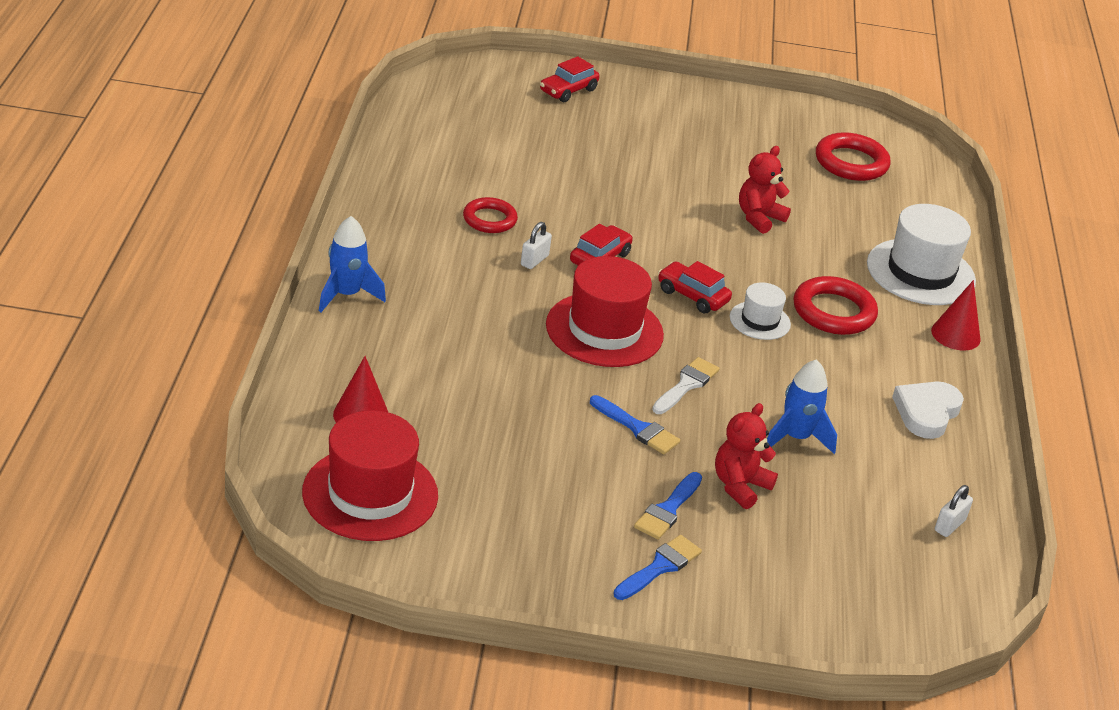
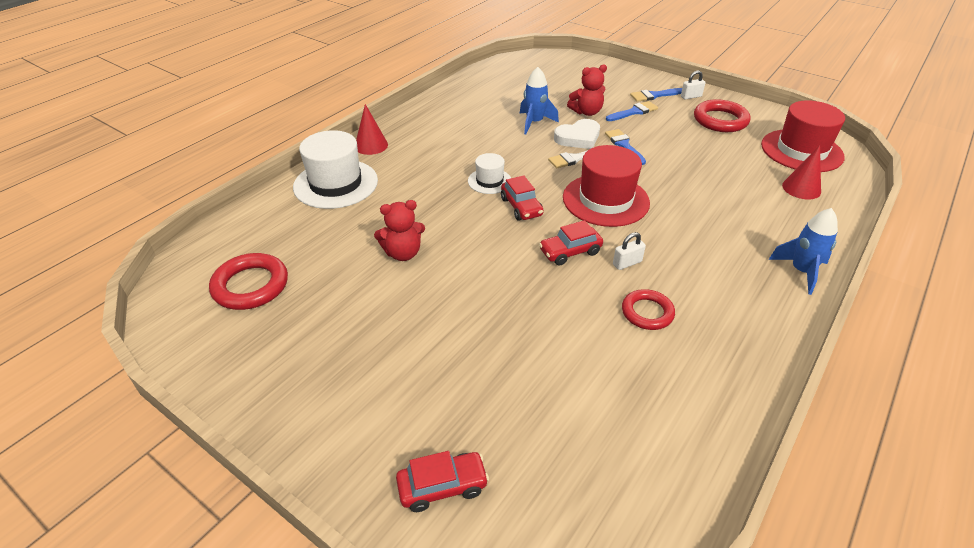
camera: 145 degrees left, 5 degrees up
(833, 312) = (432, 175): red ring -> red ring (720, 120)
(926, 412) = (446, 117): white heart -> white heart (578, 138)
(949, 525) = (495, 80): white padlock -> white padlock (691, 96)

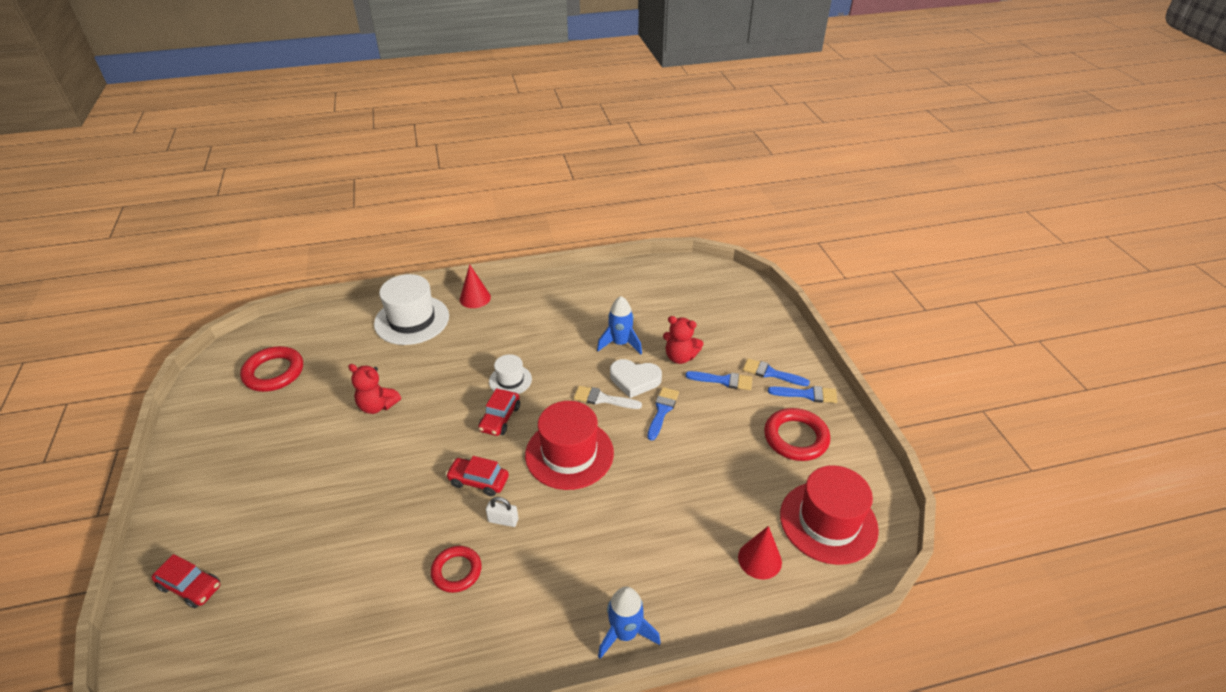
camera: 40 degrees right, 0 degrees up
(691, 96) = (807, 394): white padlock -> blue brush

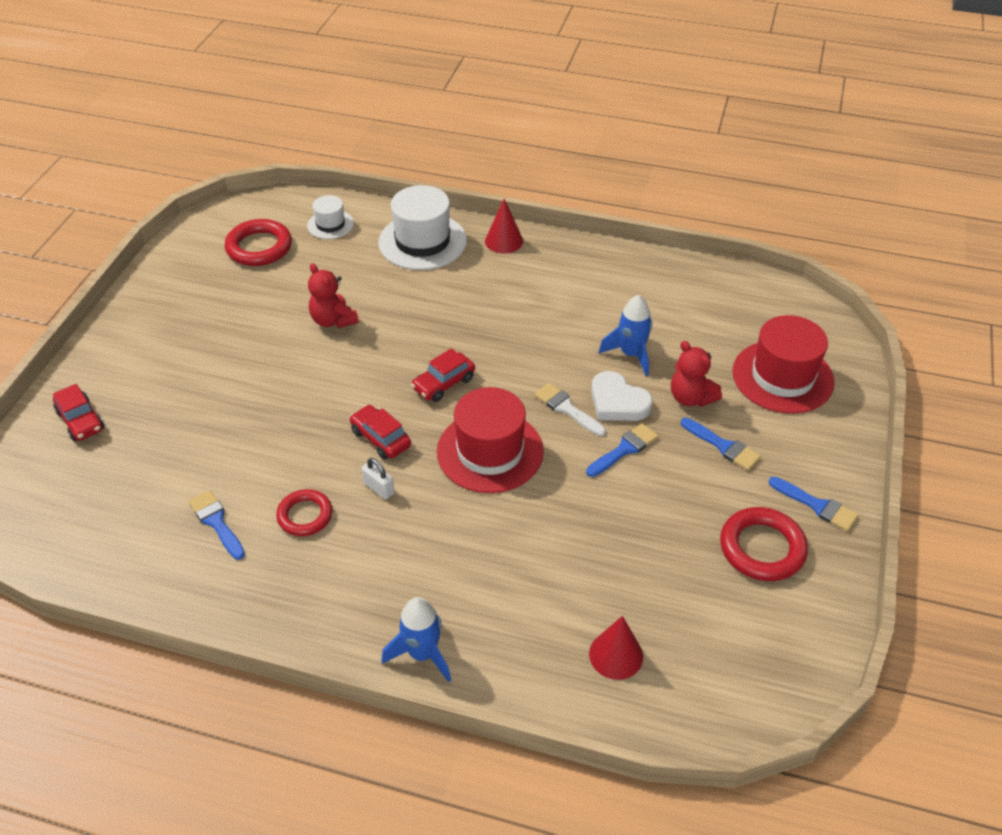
camera: 30 degrees right, 5 degrees up
(510, 380) = (481, 347): white hat -> white hat (330, 224)
(771, 373) = (790, 462): blue brush -> blue brush (216, 522)
(828, 522) = (727, 656): red hat -> red hat (782, 377)

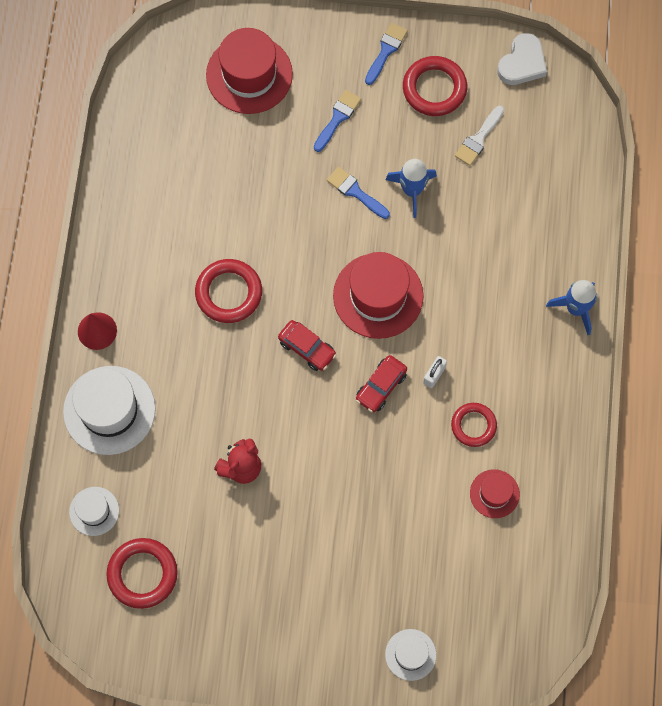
camera: 100 degrees left, 25 degrees up
(81, 421) = (410, 654): red car -> white hat
(216, 522) = (494, 493): blue brush -> red hat
(522, 332) = (229, 293): none -> red ring
(566, 408) = (318, 242): white brush -> white brush (478, 139)
(616, 655) = (547, 180): red cone -> none
(618, 402) = (303, 202): white heart -> white heart (522, 63)
(631, 354) = (242, 197): blue rocket -> blue rocket (412, 190)
(691, 398) = (287, 145): red teddy bear -> none

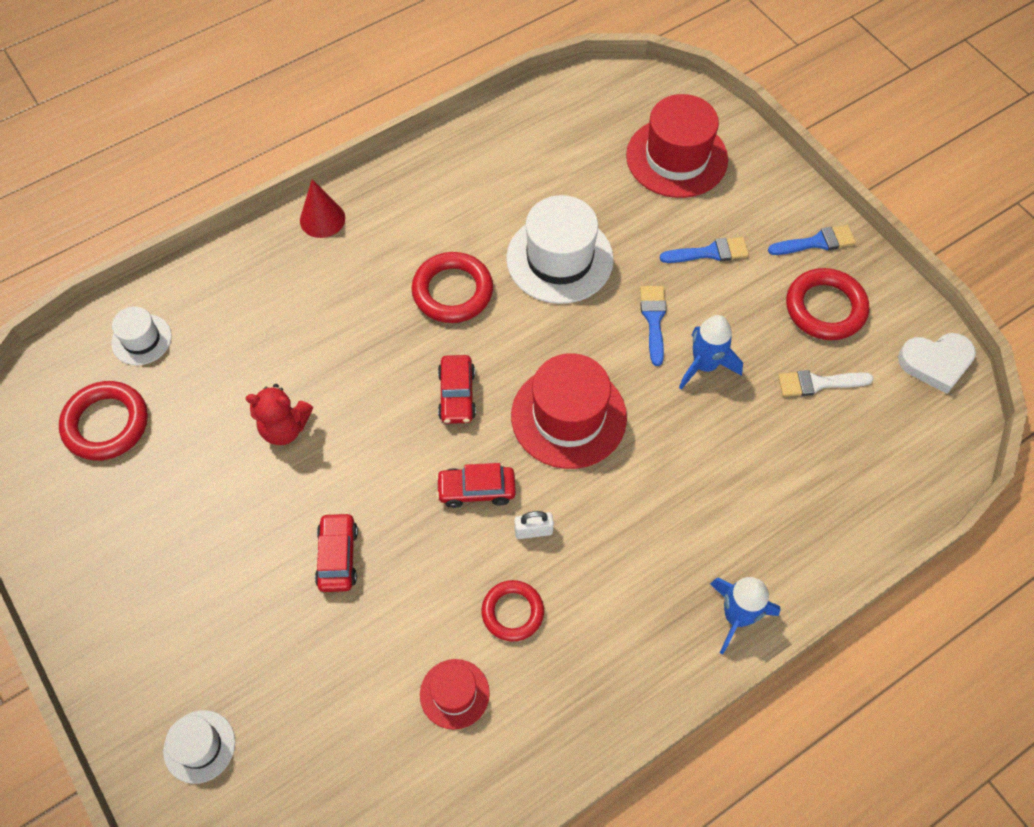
camera: 50 degrees right, 10 degrees down
(109, 410) = (253, 281): white hat -> white hat (559, 259)
(357, 497) = (338, 557): none -> red car

